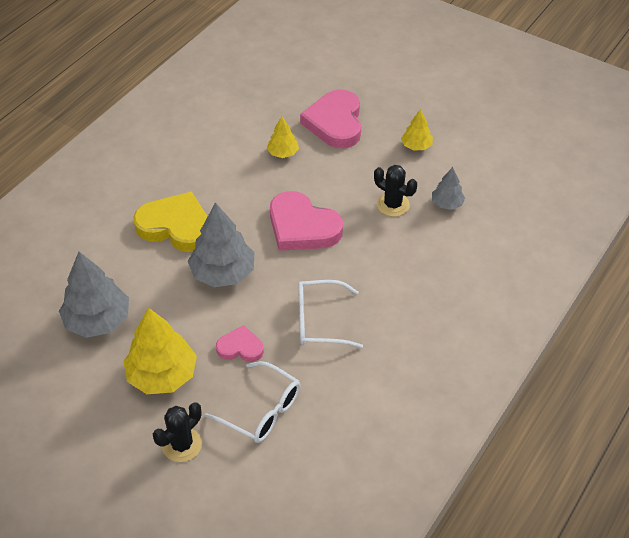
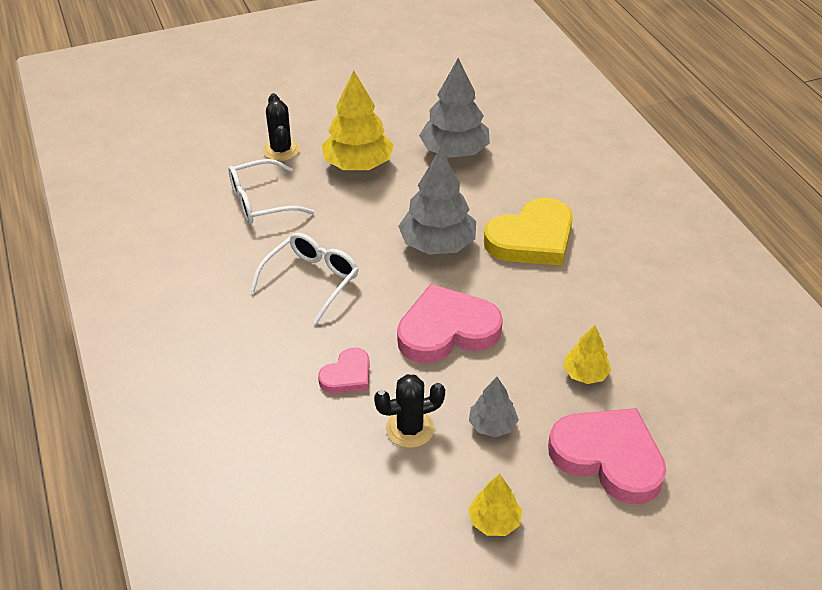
camera: 125 degrees right, 5 degrees down
(240, 347) = (337, 218): pink heart -> pink heart (347, 375)
(447, 203) = (364, 485): grey tree -> grey tree (492, 425)

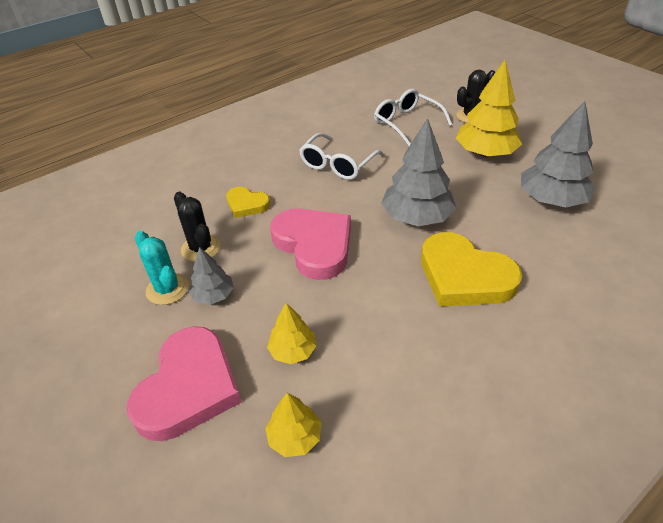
camera: 75 degrees right, 0 degrees up
(312, 280) = (337, 165): white glasses -> white glasses turned 105 degrees clockwise
(347, 375) = (247, 204): pink heart -> yellow heart
(468, 466) = (167, 289): none -> turquoise cactus
(494, 521) = (112, 317): yellow tree -> yellow tree (295, 437)

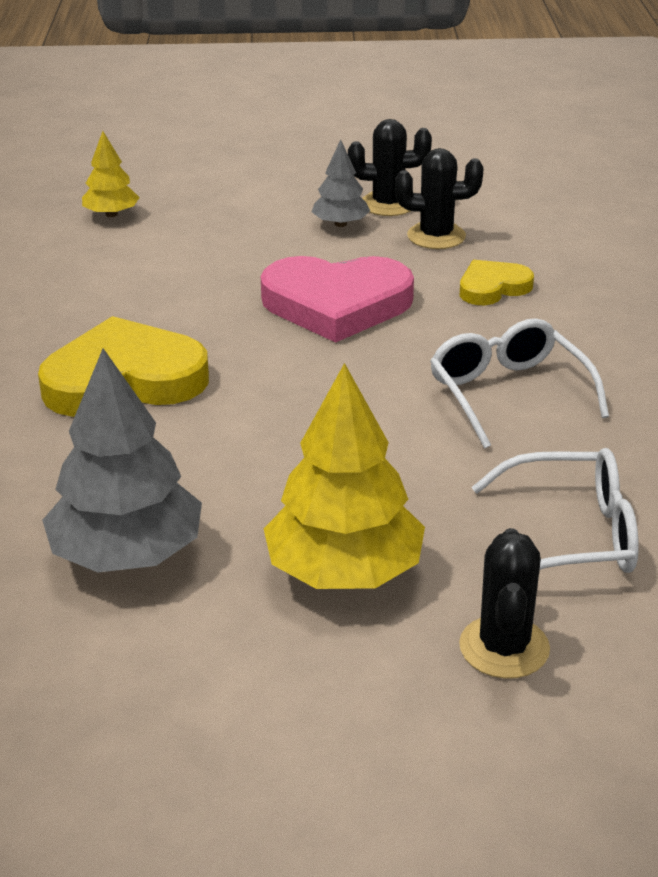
camera: 125 degrees right, 10 degrees down
(167, 289) = (388, 204): turquoise cactus -> black cactus
(189, 387) = (237, 187): pink heart -> none
(293, 351) = (198, 240): yellow tree -> none
(416, 217) = (279, 402): grey tree -> none

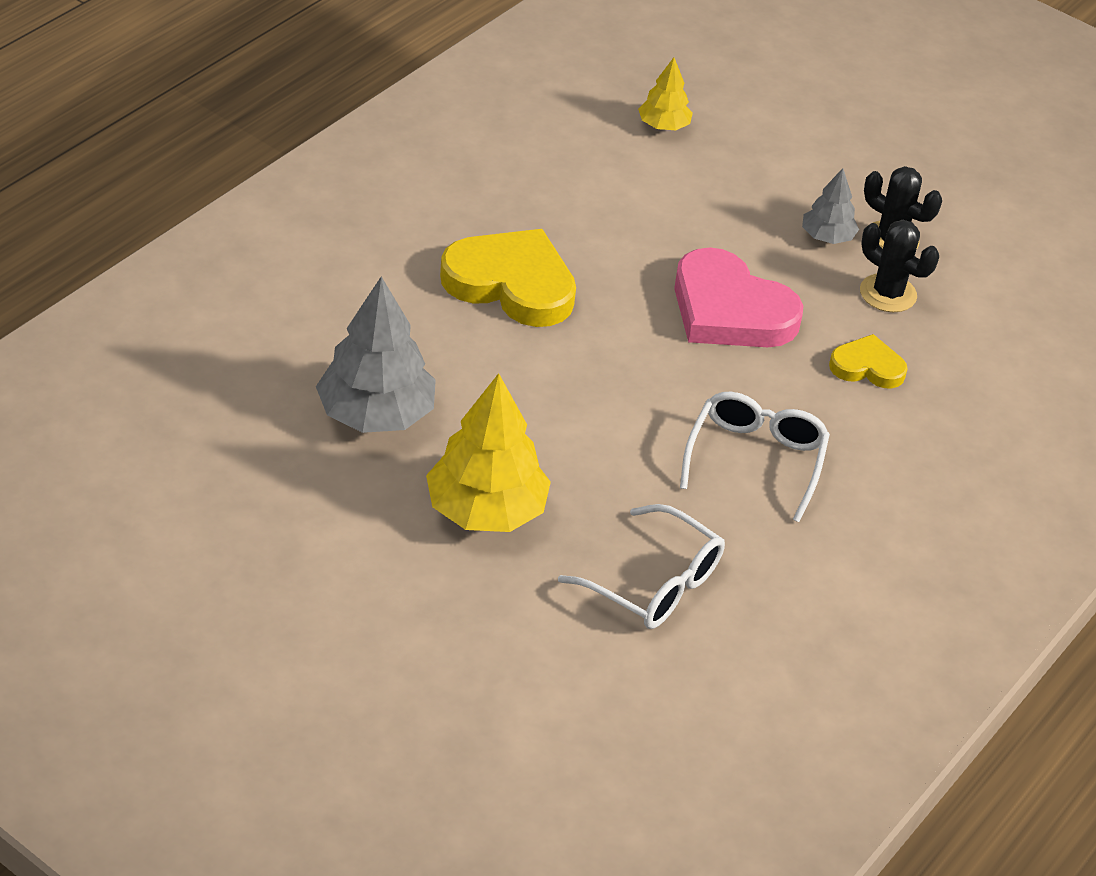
camera: 35 degrees right, 10 degrees up
(504, 647) = (518, 619): black cactus -> none

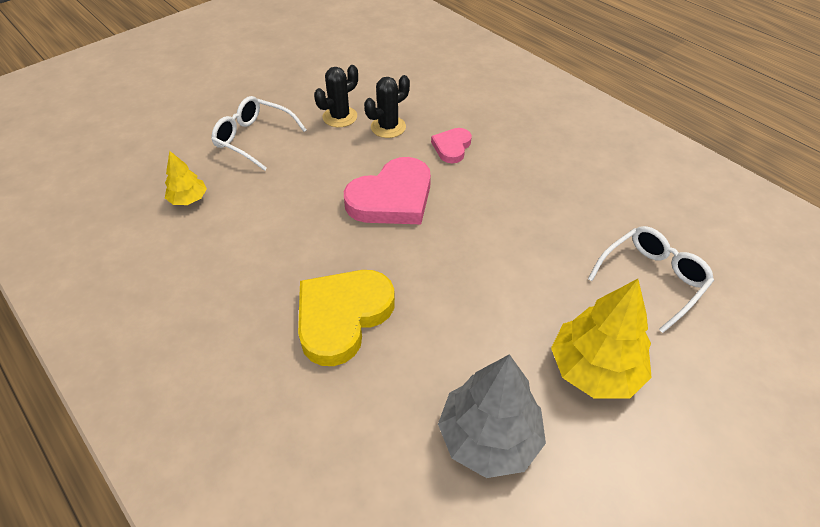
camera: 75 degrees left, 5 degrees up
(755, 459) = (533, 210): white glasses -> white glasses (254, 139)
(827, 237) = (331, 142): grey tree -> none
(867, 367) = (452, 147): yellow heart -> pink heart

